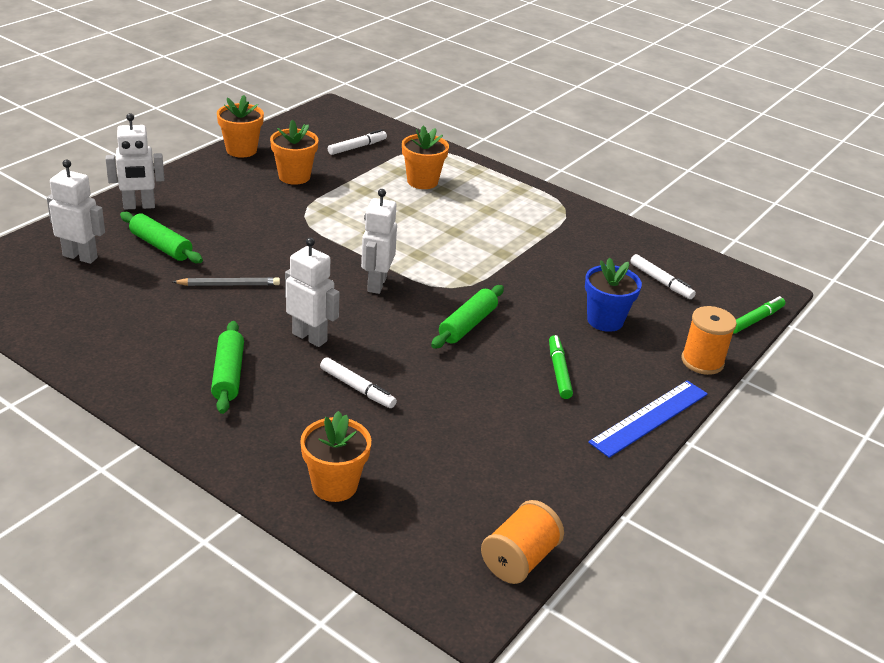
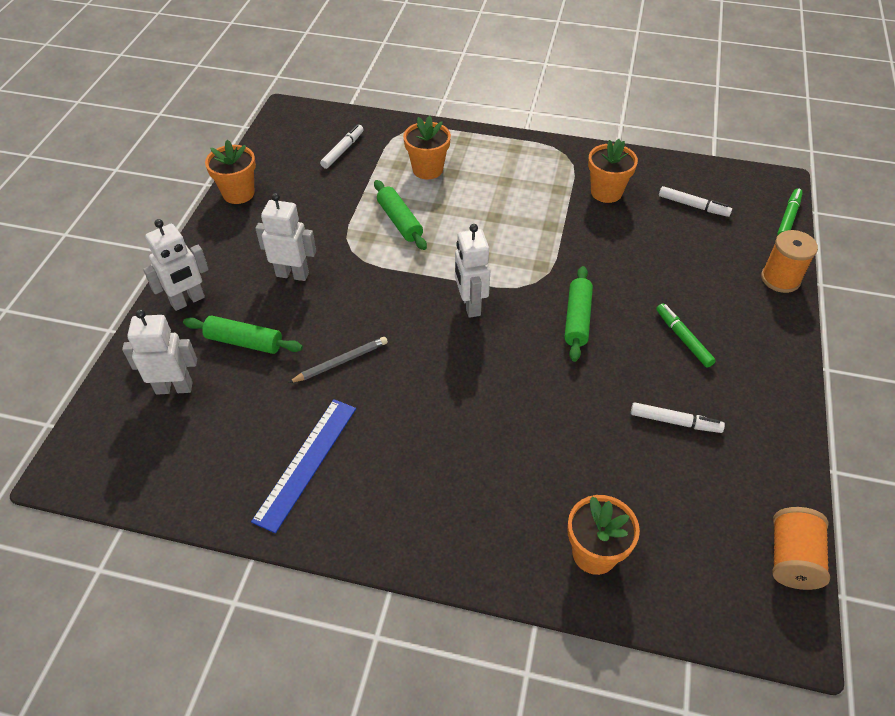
camera: 20 degrees left, 15 degrees up
(228, 375) = (415, 470): green rolling pin -> green rolling pin (399, 221)
(294, 176) = (310, 207): orange flower pot -> orange flower pot (606, 192)
(310, 337) = (456, 392): white robot -> white robot (292, 274)
(357, 388) = (537, 433): white marker -> white marker (675, 422)
(605, 320) = (680, 266): blue flower pot -> none
(649, 417) = (782, 357): blue ruler -> blue ruler (306, 462)

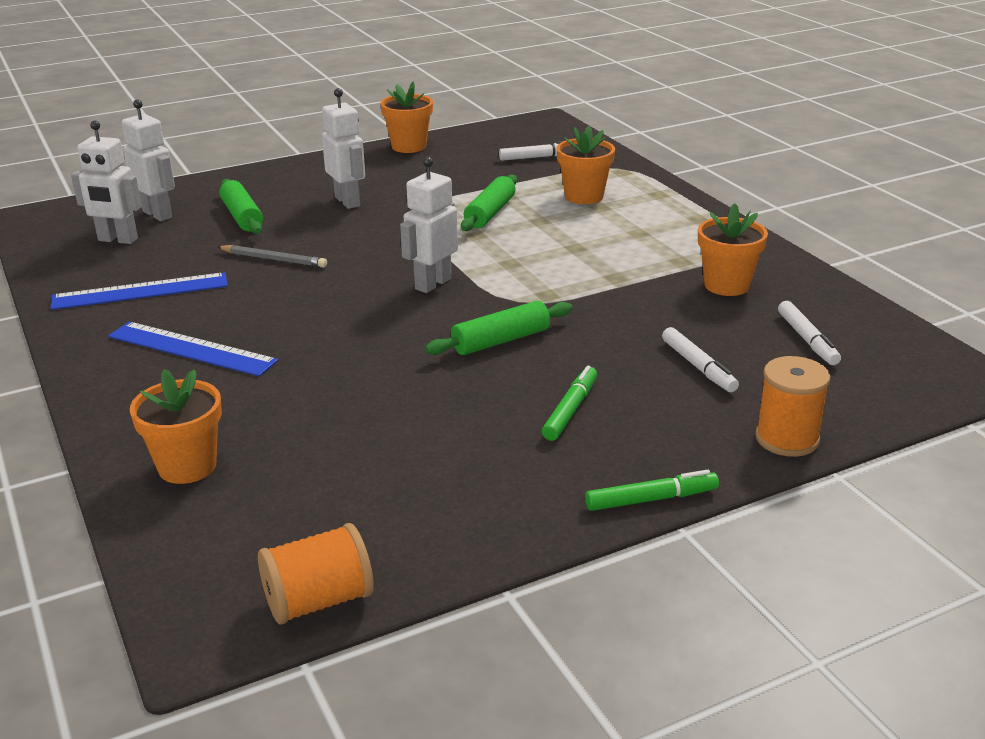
camera: 50 degrees right, 20 degrees down
(188, 301) = (257, 181): white robot -> white robot (117, 240)
(433, 475) = (192, 348): none -> blue ruler
(675, 422) = (432, 449): white marker -> white marker (698, 367)
(788, 217) = (916, 406): green marker -> green marker (651, 499)

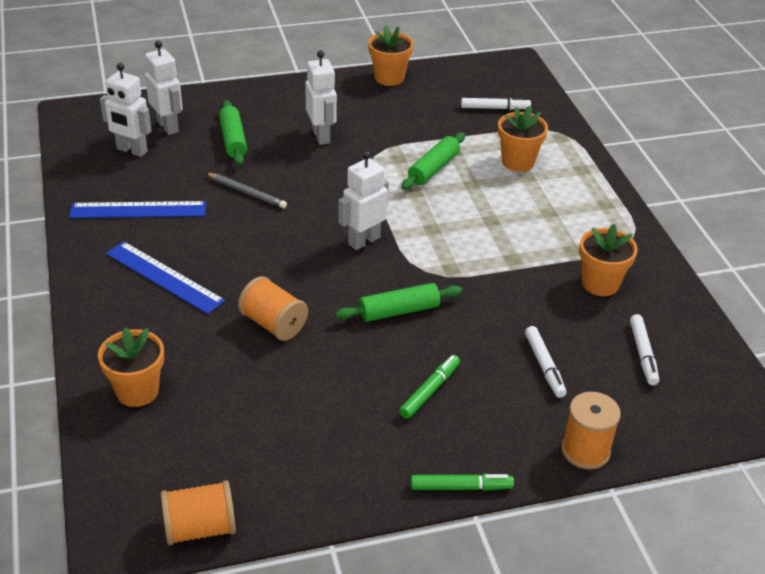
camera: 10 degrees right, 10 degrees up
(348, 374) = (273, 324): none -> orange spool

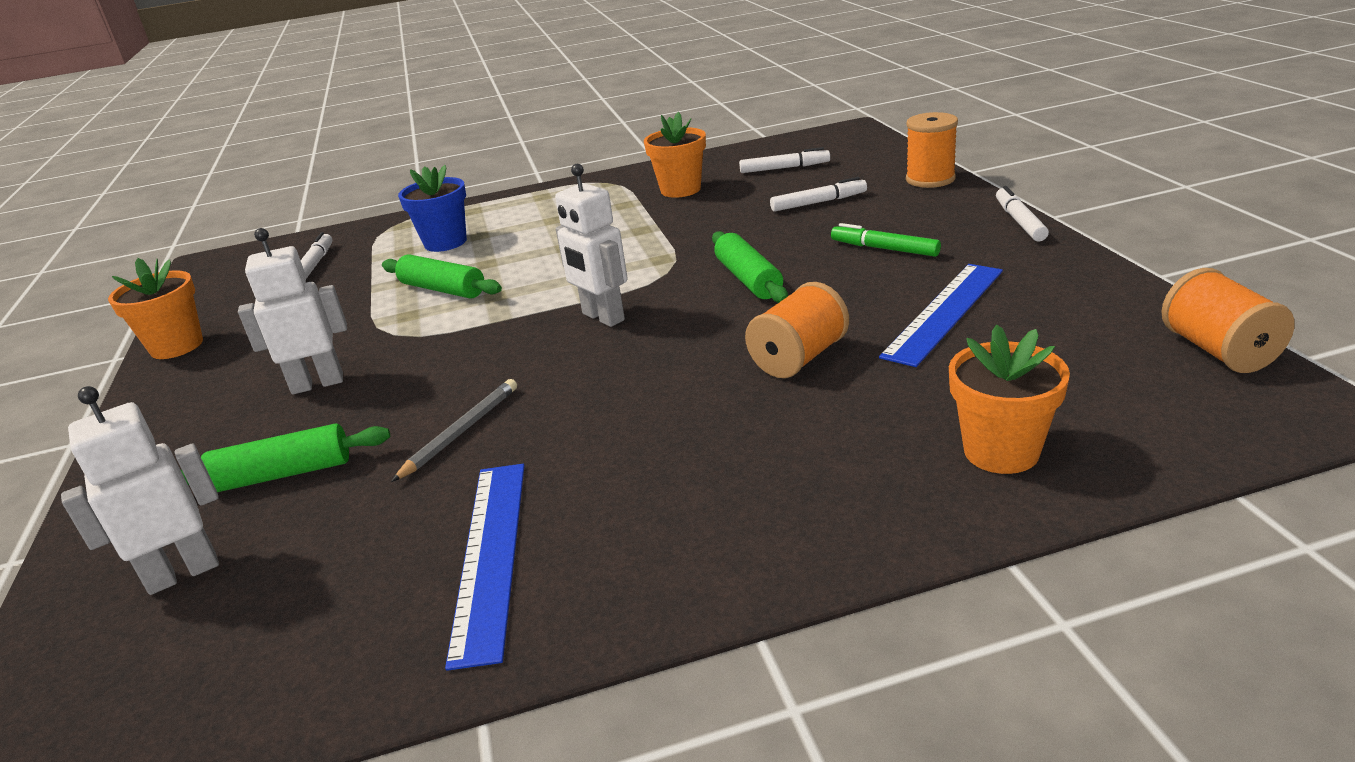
camera: 85 degrees left, 10 degrees down
(132, 150) = (255, 613): white robot -> none
(164, 277) = (702, 479): blue ruler -> blue ruler (944, 312)
(461, 487) = (1019, 221): green marker -> white marker
(518, 162) = (445, 242): orange flower pot -> blue flower pot

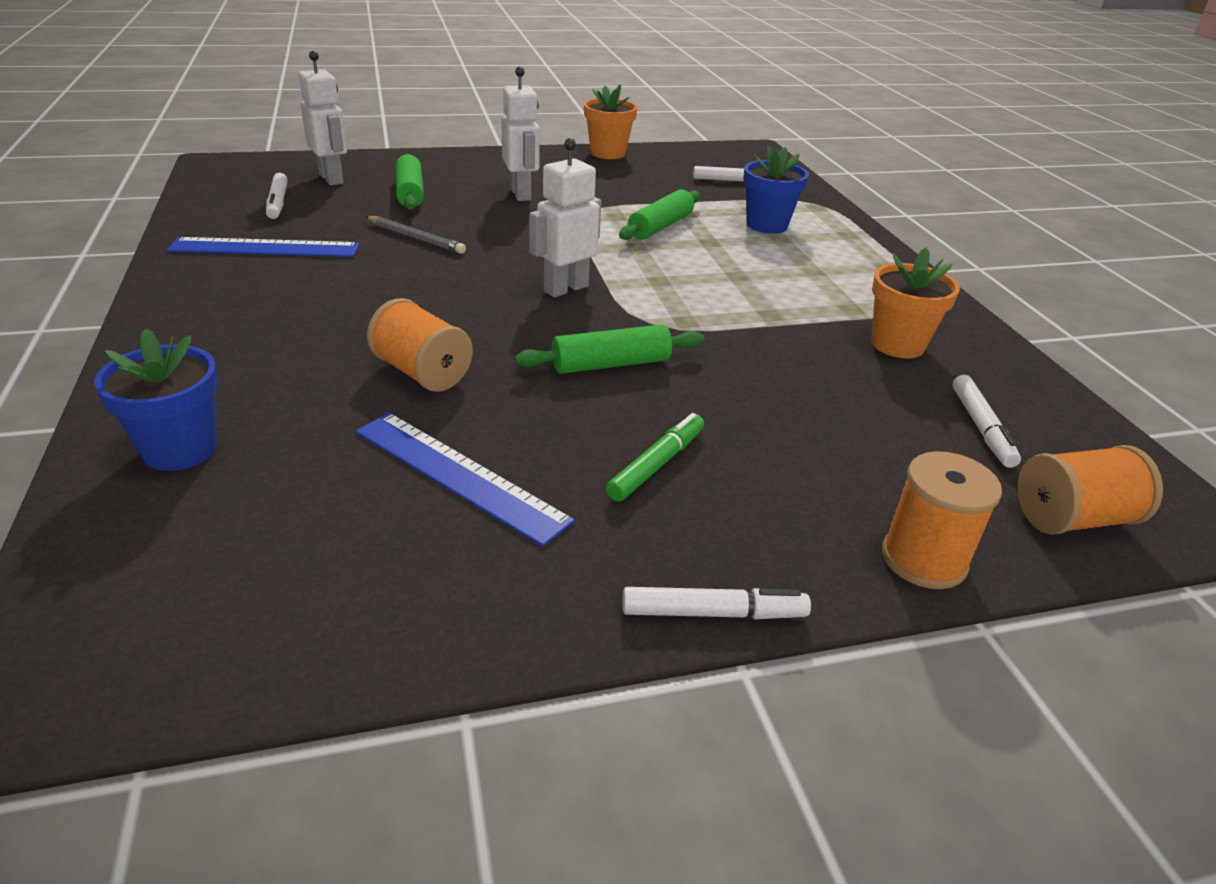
camera: 85 degrees right, 5 degrees up
(818, 202) = (834, 438): white marker -> white marker (278, 203)
(1001, 451) = (180, 449): orange flower pot -> blue flower pot
(1218, 350) = (212, 674): orange spool -> orange spool (1072, 518)

